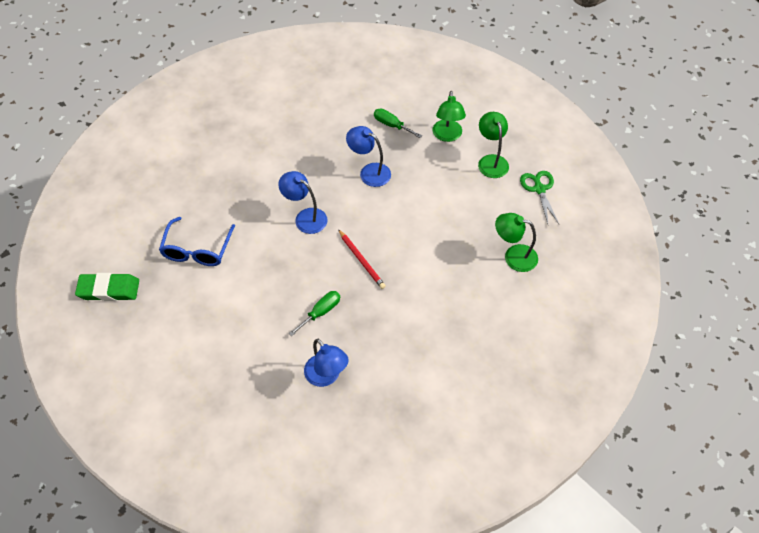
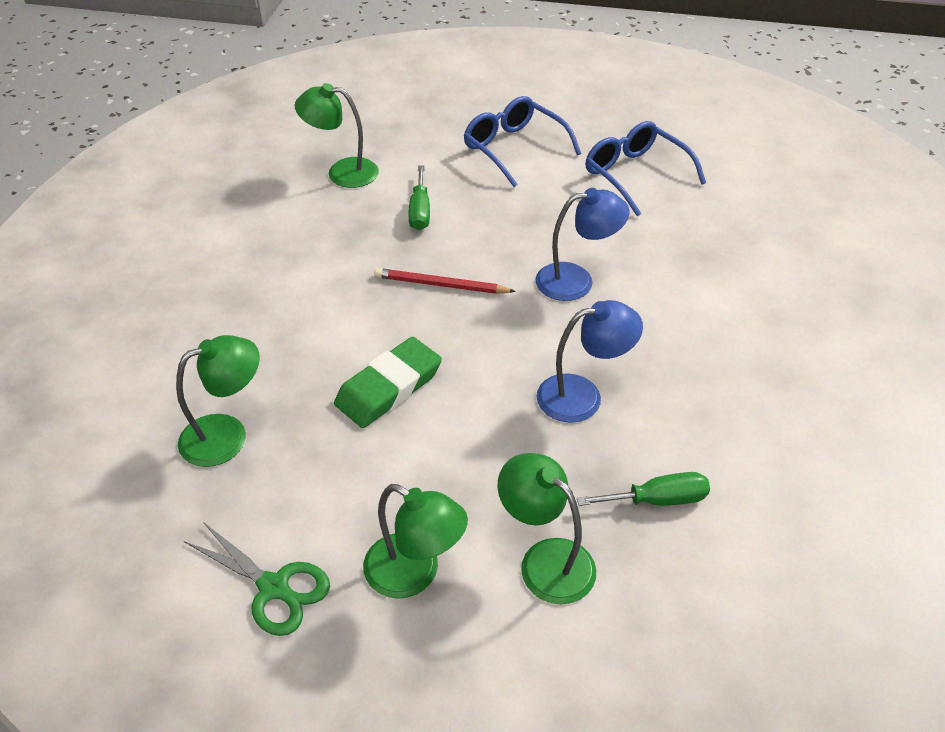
camera: 135 degrees right, 10 degrees down
(109, 289) = (653, 102): green eraser -> green eraser (389, 387)
(223, 317) = (513, 148): none -> blue glasses
(326, 376) = (342, 172): blue lamp -> green lamp

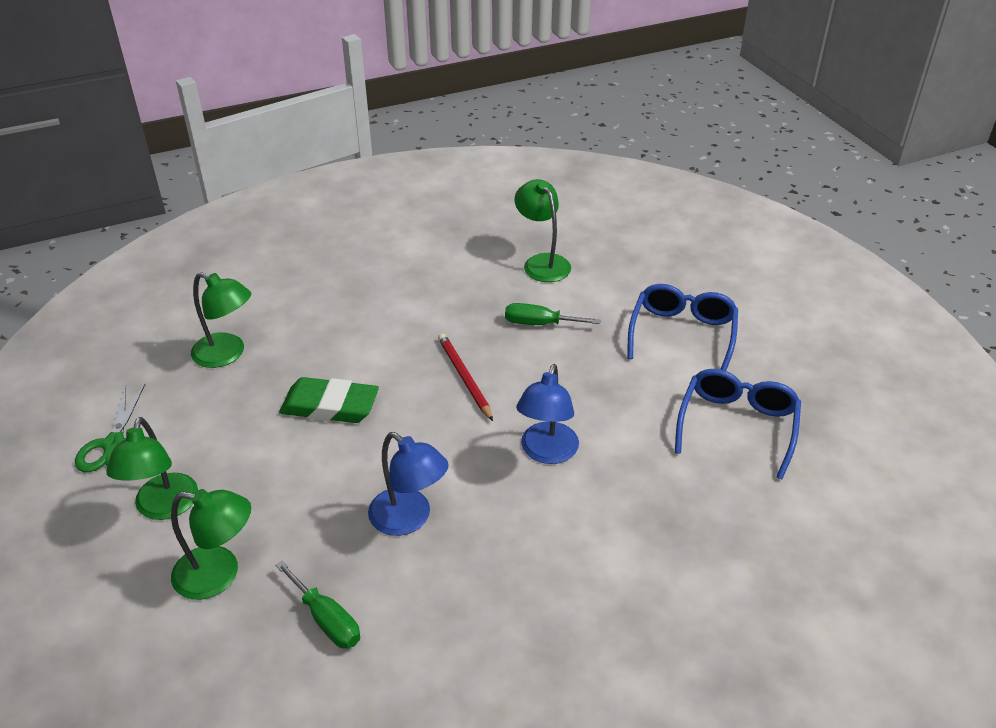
camera: 55 degrees right, 5 degrees down
(420, 211) = (539, 324): green screwdriver -> green screwdriver turned 45 degrees clockwise
(545, 560) = (219, 575): green lamp -> green lamp turned 90 degrees clockwise
(576, 280) = (546, 452): blue lamp -> blue lamp turned 60 degrees clockwise

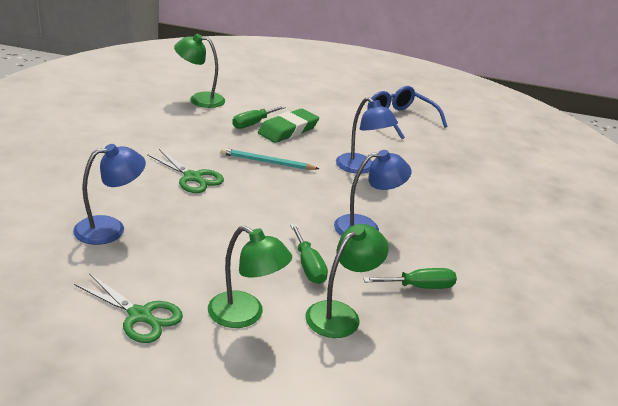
camera: 60 degrees left, 10 degrees down
(227, 354) = (110, 228): green lamp -> blue lamp
(285, 510) = (308, 266): none -> green screwdriver
(330, 406) = (229, 212): green eraser -> green eraser (288, 130)
(369, 349) = (193, 178): none -> green scissors
(464, 378) = (267, 162): red pencil -> turquoise pencil
(682, 334) = (318, 98): blue glasses -> none

